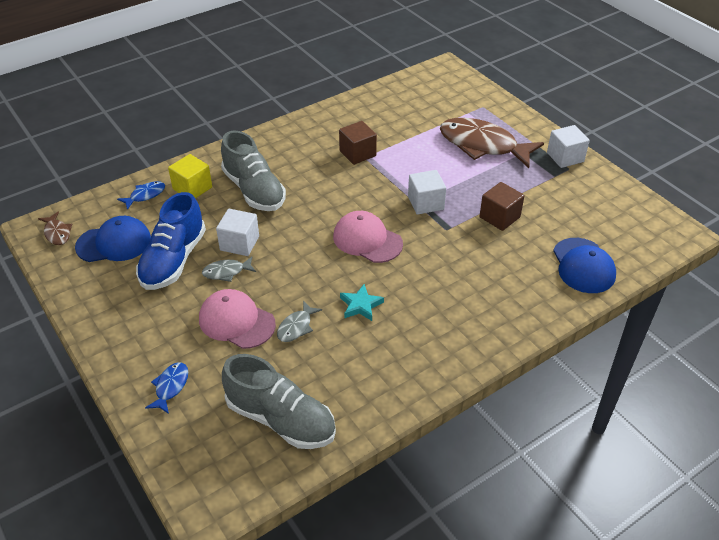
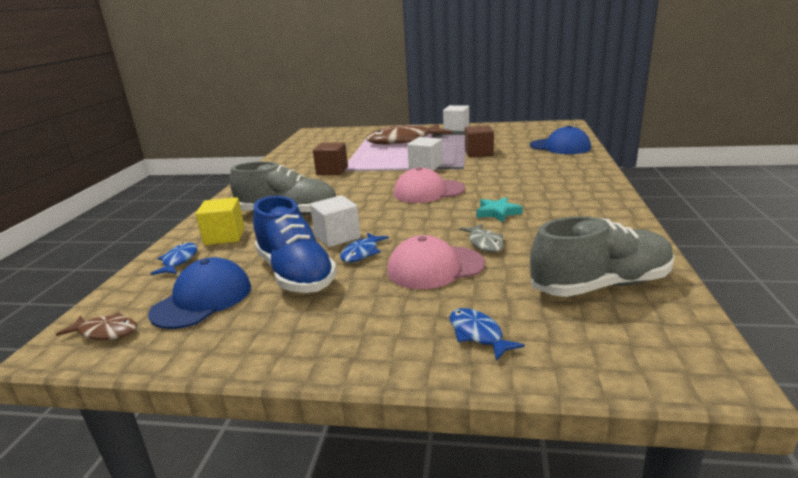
camera: 45 degrees left, 20 degrees down
(226, 272) = (362, 253): grey fish -> blue fish

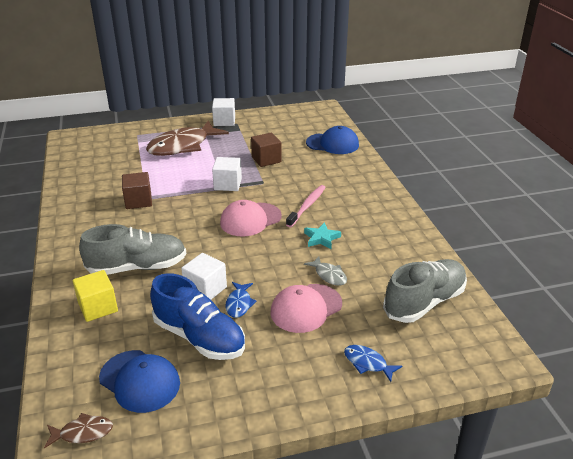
camera: 25 degrees left, 10 degrees up
(179, 261) = (78, 345): blue fish -> none
(202, 299) = (140, 381): blue cap -> blue cap turned 120 degrees clockwise
(499, 187) = (307, 206): none -> pink toothbrush

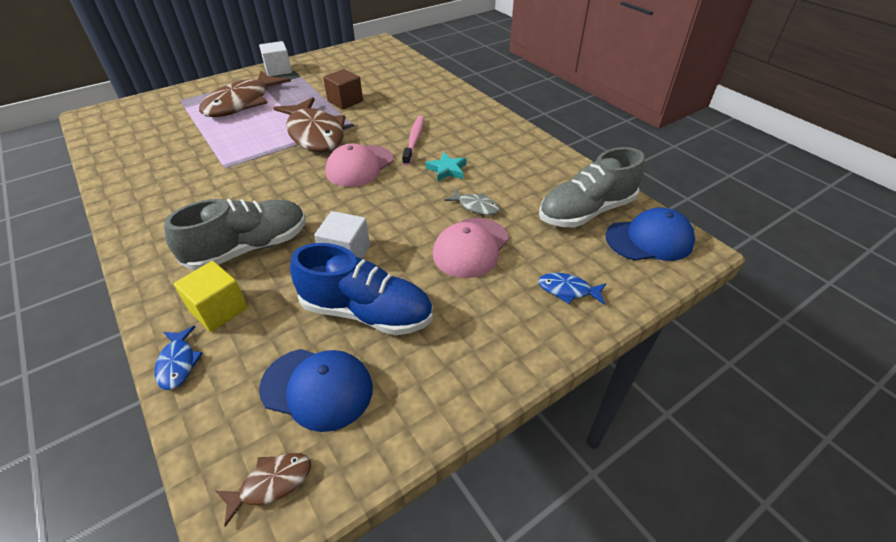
camera: 20 degrees left, 10 degrees up
(138, 201) = (215, 172): brown cube -> none
(228, 184) = (315, 134): white cube -> brown fish
(239, 304) = (394, 261): blue fish -> blue fish (178, 363)
(332, 144) = (407, 74): blue cap -> blue cap (649, 239)
(424, 302) = (586, 211): grey shoe -> grey shoe turned 150 degrees counterclockwise

